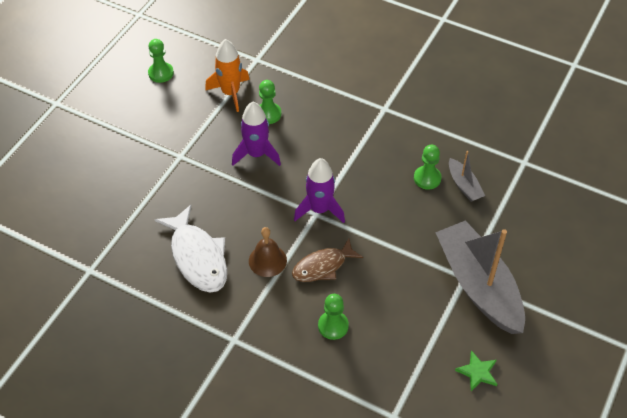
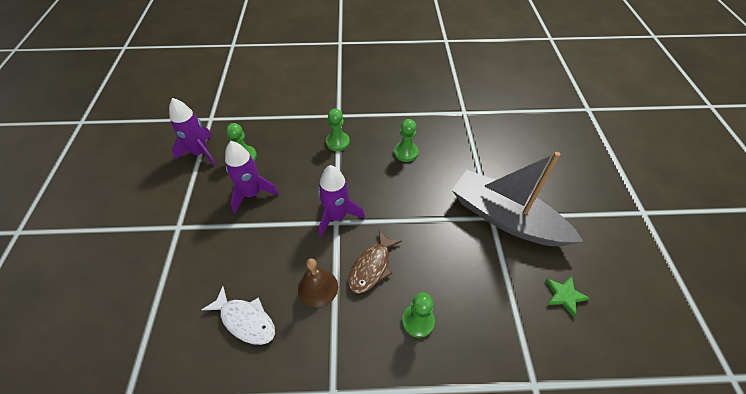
camera: 30 degrees left, 0 degrees up
(161, 73) = (124, 161): green pawn -> green pawn (338, 142)
(198, 257) = (245, 320): white fish -> white fish, size x0.67
(230, 93) = (200, 153): orange rocket -> purple rocket
(464, 185) = (436, 146): grey boat -> none

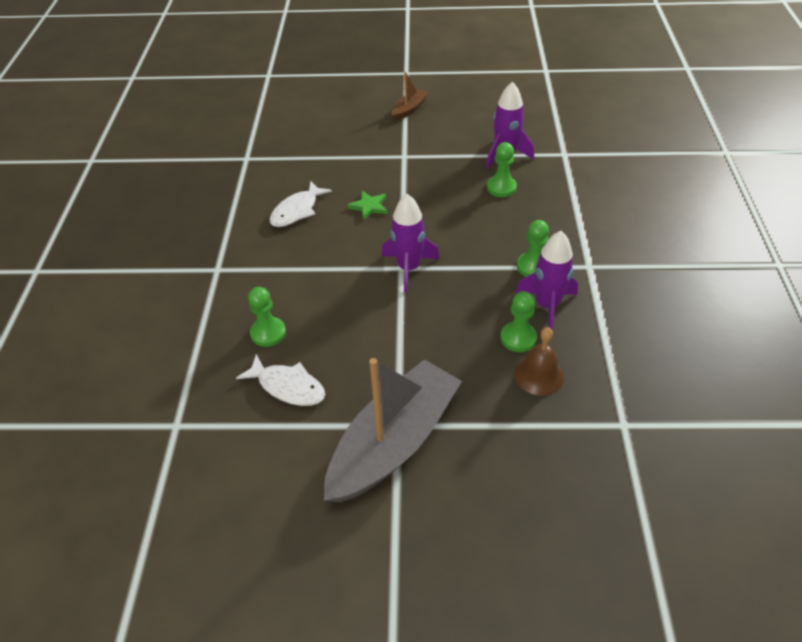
camera: 95 degrees right, 5 degrees down
(96, 225) = (409, 109): none -> brown boat
(252, 194) = (444, 199): purple rocket -> purple rocket (547, 305)
(318, 287) = (321, 256): brown bell -> brown bell (538, 375)
(371, 267) = (338, 297): brown fish -> none
(473, 294) = (288, 387): none -> white fish
(564, 295) = (267, 485): green star -> green star (369, 207)

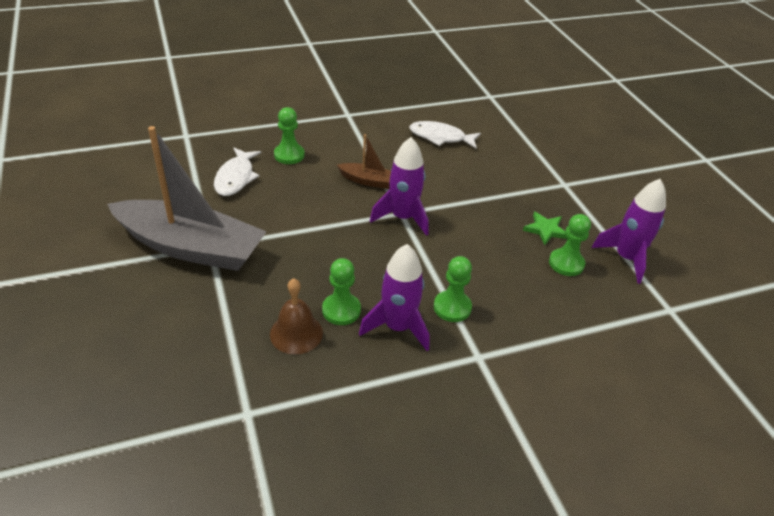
camera: 65 degrees right, 5 degrees down
(369, 207) = (473, 177): green star -> green star (545, 230)
(409, 109) = (644, 173): brown boat -> brown boat (369, 181)

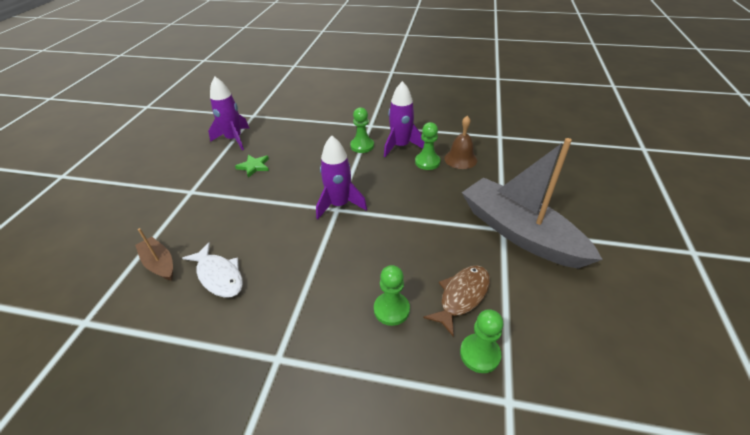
camera: 145 degrees left, 0 degrees up
(236, 178) = (462, 296): white fish -> brown fish
(369, 181) = (336, 247): brown boat -> brown boat (159, 263)
(566, 263) = (271, 146): green pawn -> green pawn (479, 354)

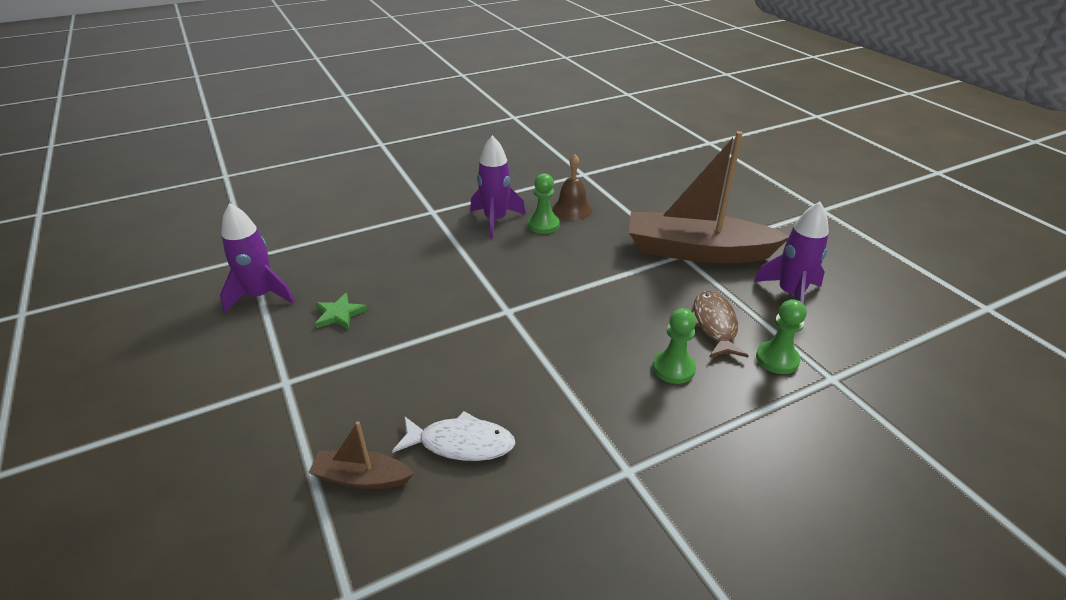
camera: 40 degrees left, 5 degrees down
(339, 205) = (504, 305): purple rocket -> purple rocket (790, 294)
(362, 146) = (451, 236): green pawn -> none
(519, 232) = (697, 251): grey boat -> brown boat

